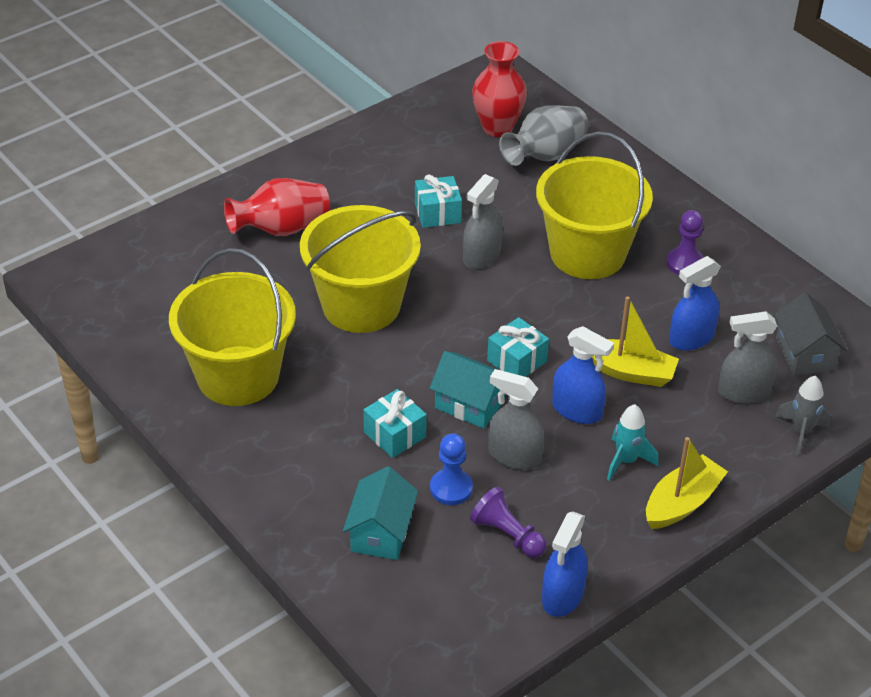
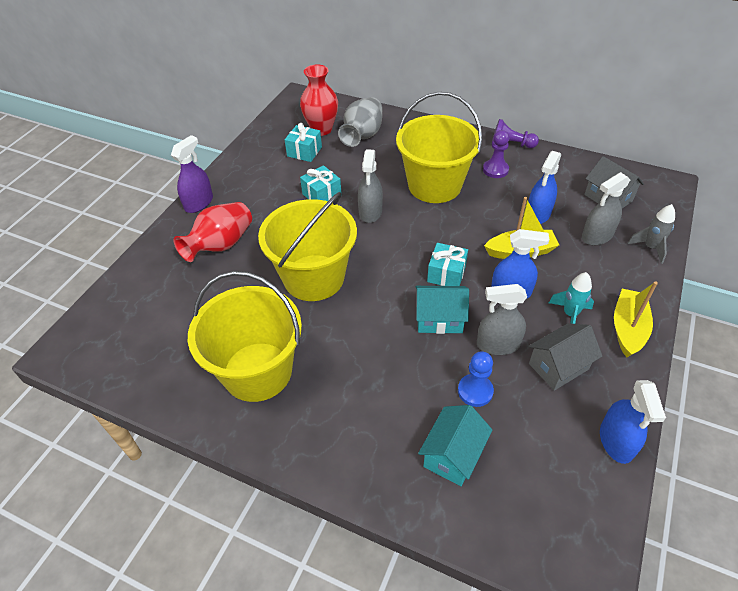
camera: 25 degrees left, 5 degrees up
(286, 169) = (199, 203): none -> purple spray bottle
(381, 533) = (453, 455): turquoise house -> turquoise house turned 45 degrees clockwise
(395, 434) = (405, 366): turquoise gift -> turquoise gift (304, 151)
(507, 535) = (541, 410): purple pawn -> purple pawn (511, 144)
(564, 505) = (558, 366): none -> grey house

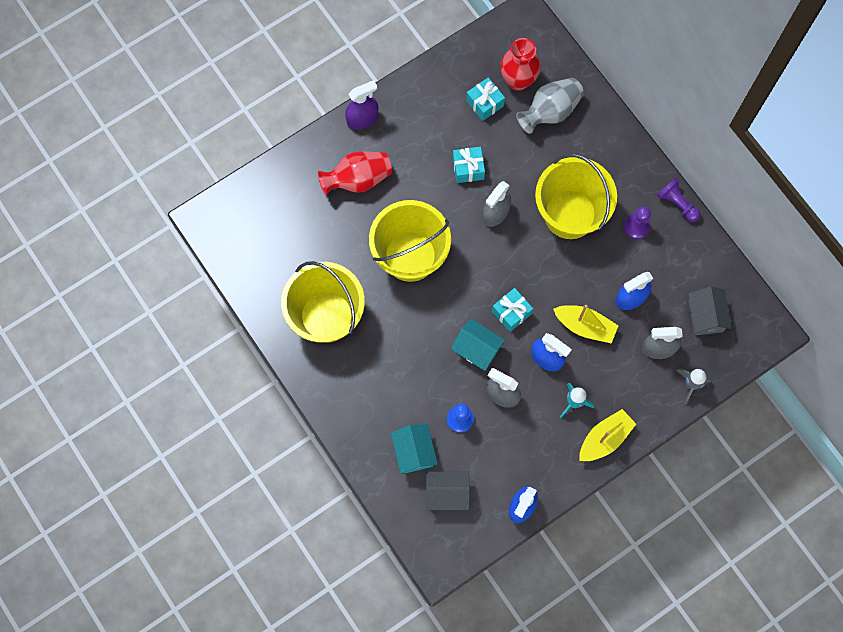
camera: 30 degrees right, 25 degrees up
(453, 455) = (414, 452): turquoise house -> turquoise house turned 75 degrees counterclockwise
(558, 366) = (530, 436): grey house -> grey house (447, 493)

